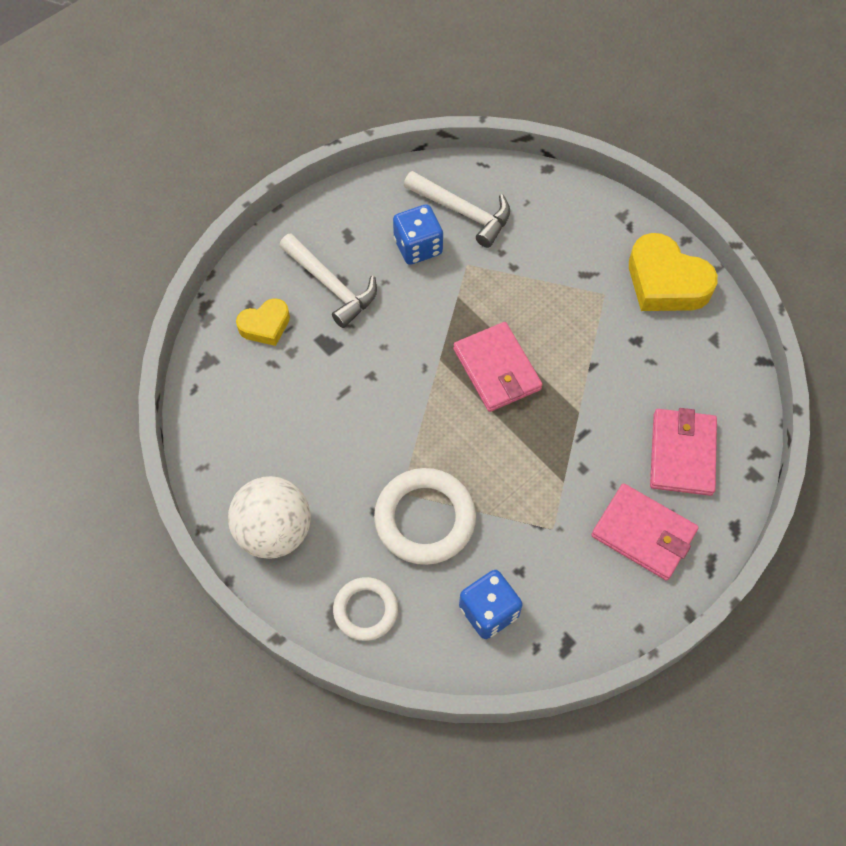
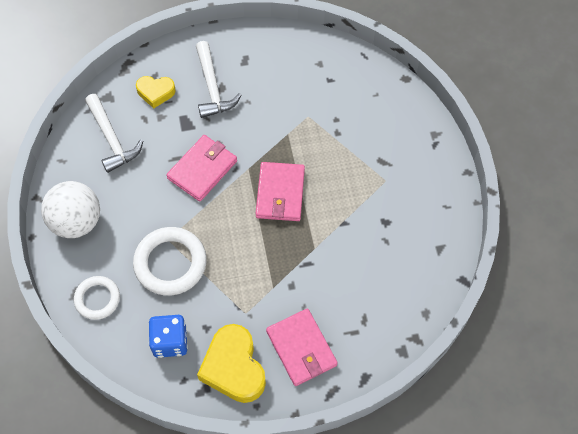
camera: 30 degrees right, 0 degrees up
(418, 247) = (284, 89): blue dice -> none
(462, 212) = (329, 80): white hammer -> white hammer (112, 139)
(666, 282) = (433, 193): yellow heart -> yellow heart (234, 367)
(682, 454) = (363, 311): pink wallet -> pink wallet (202, 169)

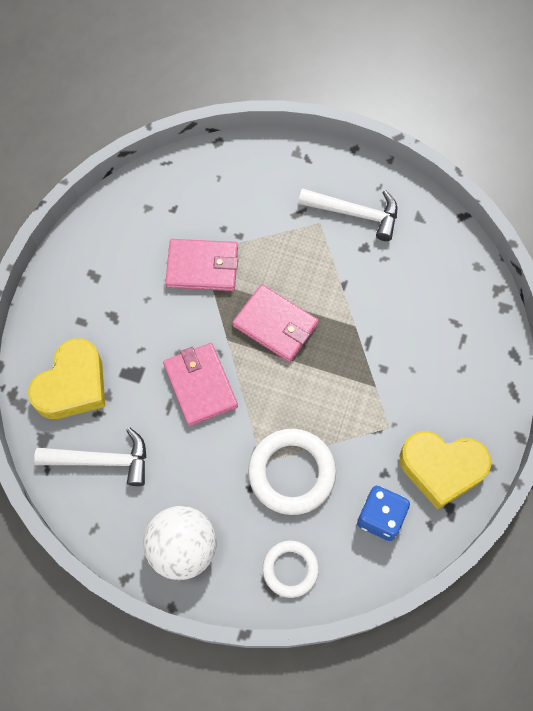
camera: 60 degrees left, 5 degrees up
(156, 92) = (73, 385): yellow heart -> yellow heart, size x1.73
(212, 87) = (105, 324): white hammer -> white hammer (355, 213)
(301, 348) = (455, 395): pink wallet -> pink wallet (202, 267)

